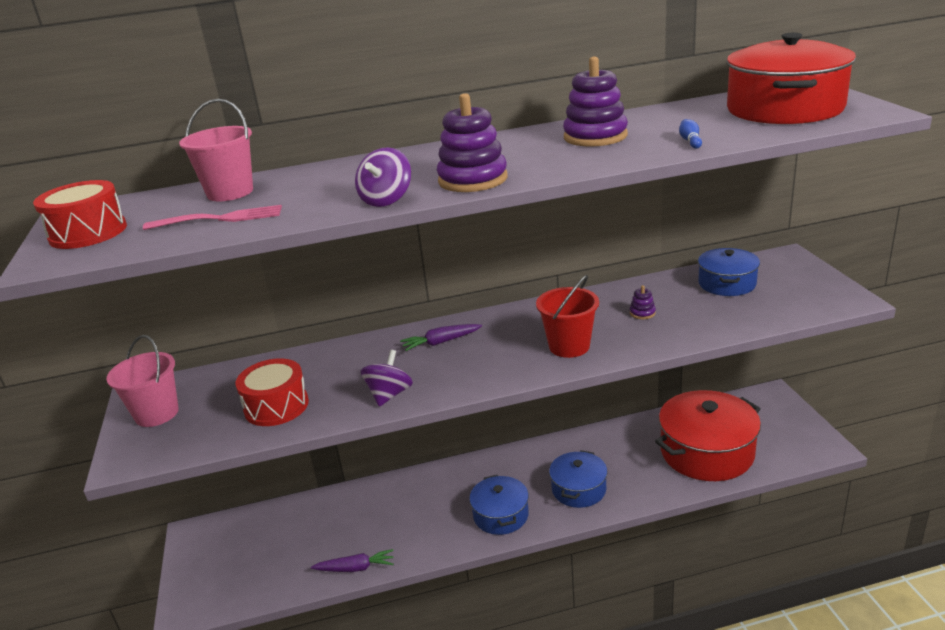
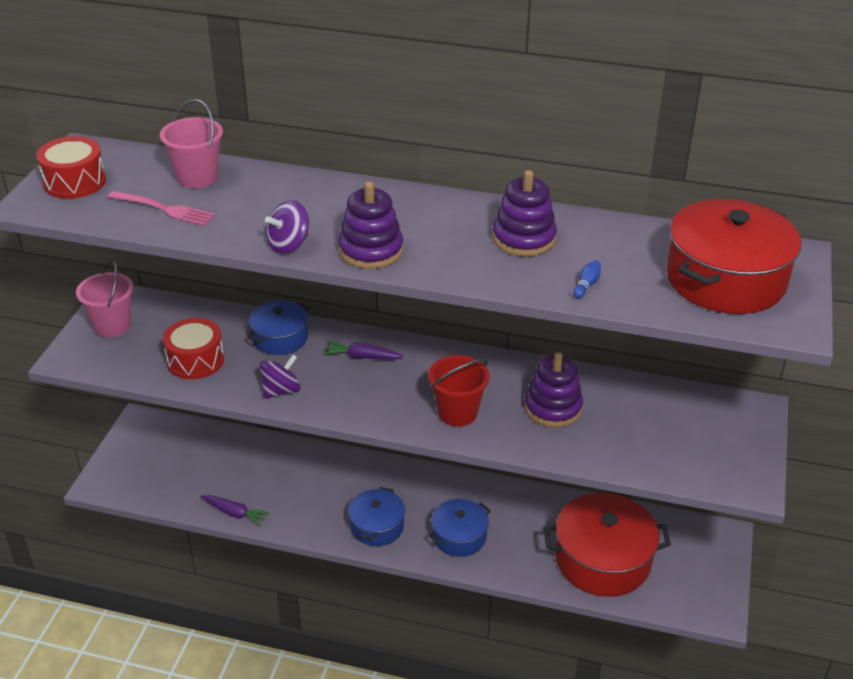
camera: 25 degrees right, 10 degrees up
(642, 313) = (553, 408): purple stacking toy -> purple stacking toy, size x2.22
(727, 283) = (663, 412): blue pot -> blue pot (280, 338)

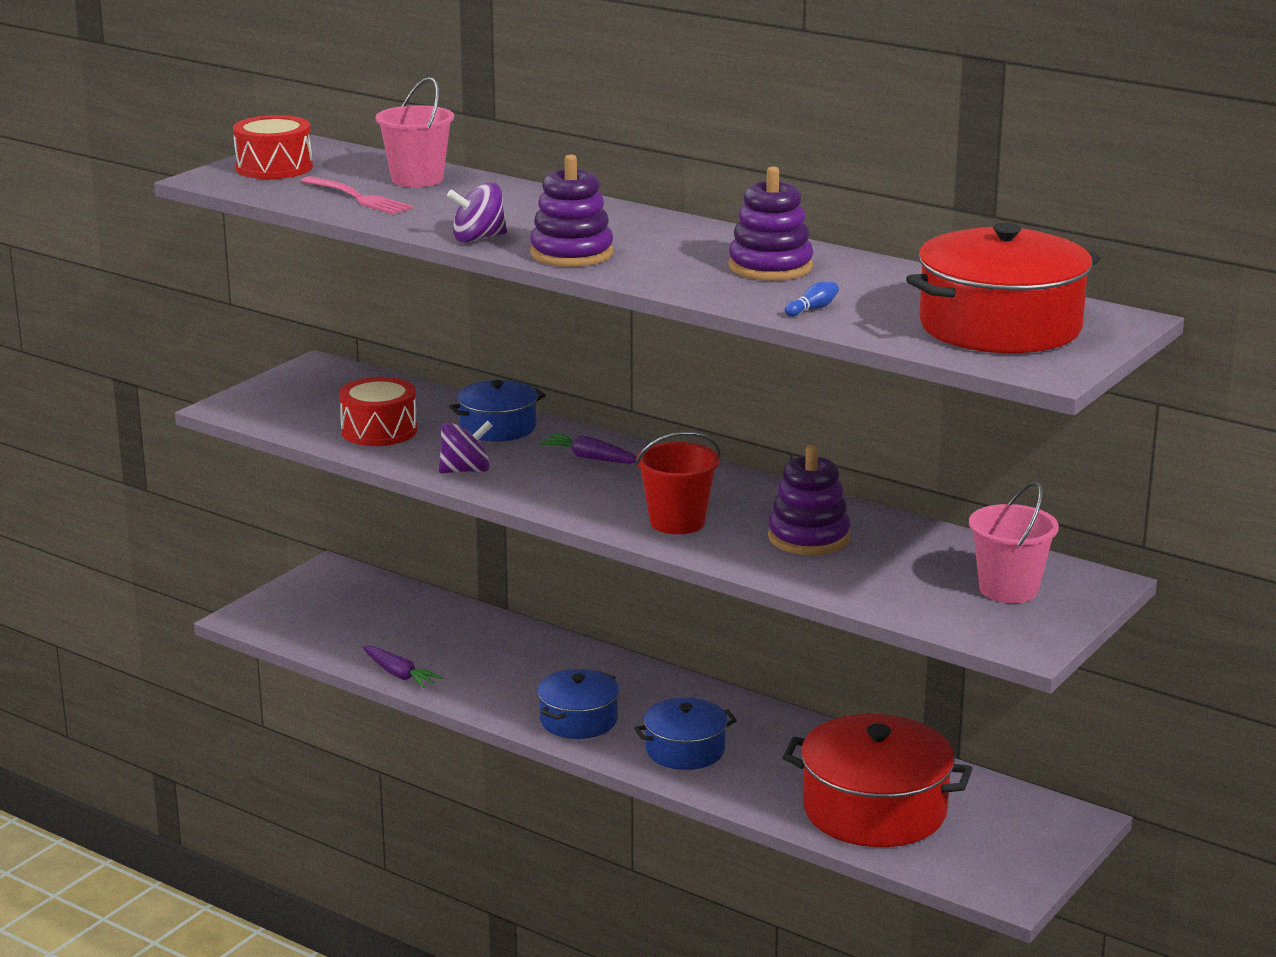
camera: 20 degrees right, 15 degrees down
(112, 325) = (299, 388): pink bucket -> pink bucket (1008, 589)

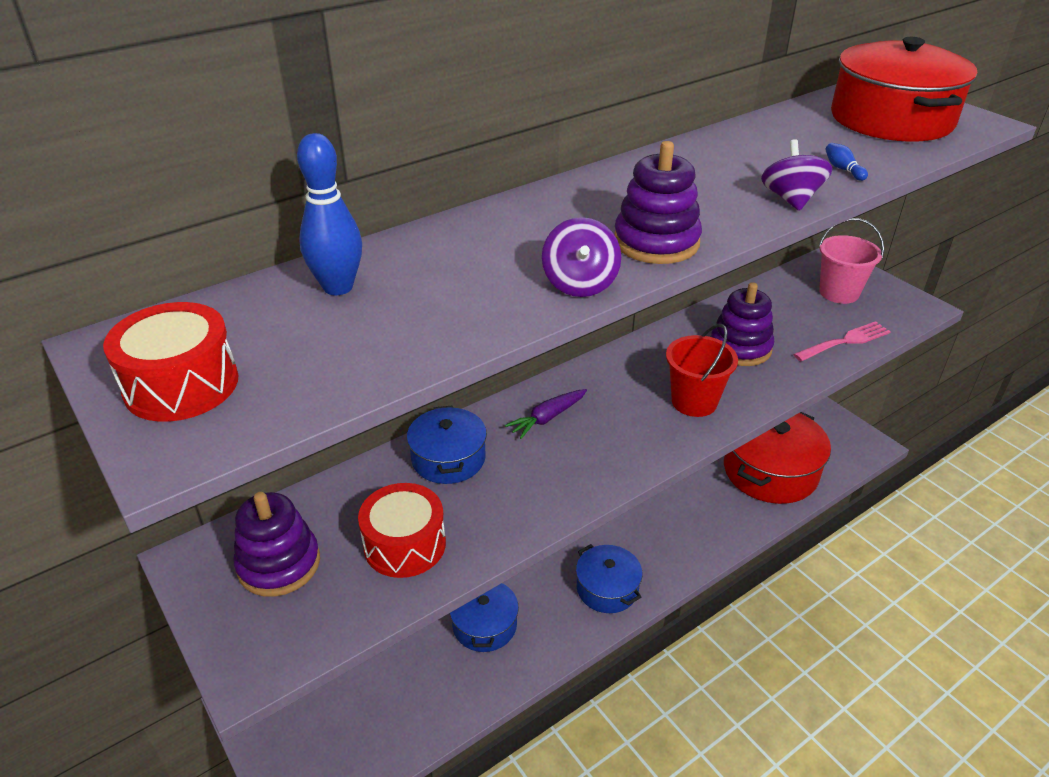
camera: 70 degrees left, 15 degrees up
(357, 197) = (373, 338): pink fork -> pink fork (844, 342)
(399, 674) = (481, 694): purple carrot -> none
(417, 179) = (338, 287): pink bucket -> blue bowling pin
(466, 471) = (537, 501): purple spinning top -> purple spinning top (791, 199)
(685, 750) = (670, 539): blue pot -> blue pot (484, 625)
(770, 267) = (731, 166): purple stacking toy -> purple stacking toy (279, 564)

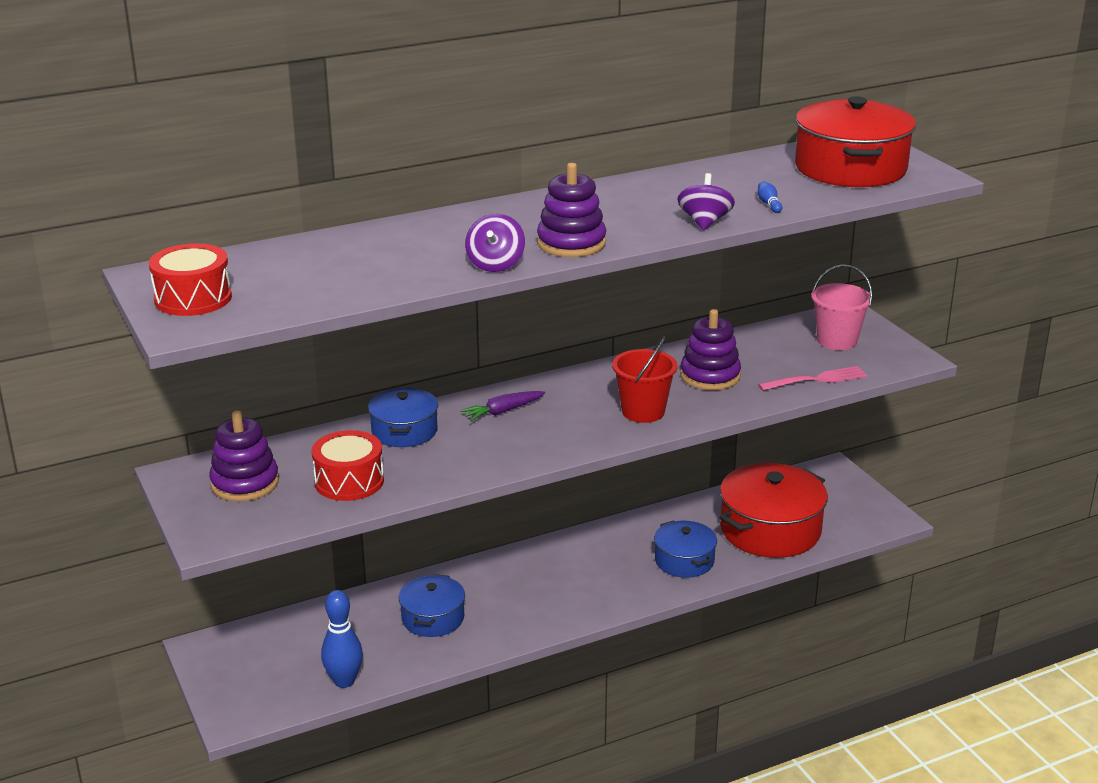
camera: 10 degrees right, 10 degrees down
(338, 287) = (314, 254): blue bowling pin -> blue bowling pin (344, 681)
(607, 588) = (561, 604): blue pot -> blue pot (684, 561)

